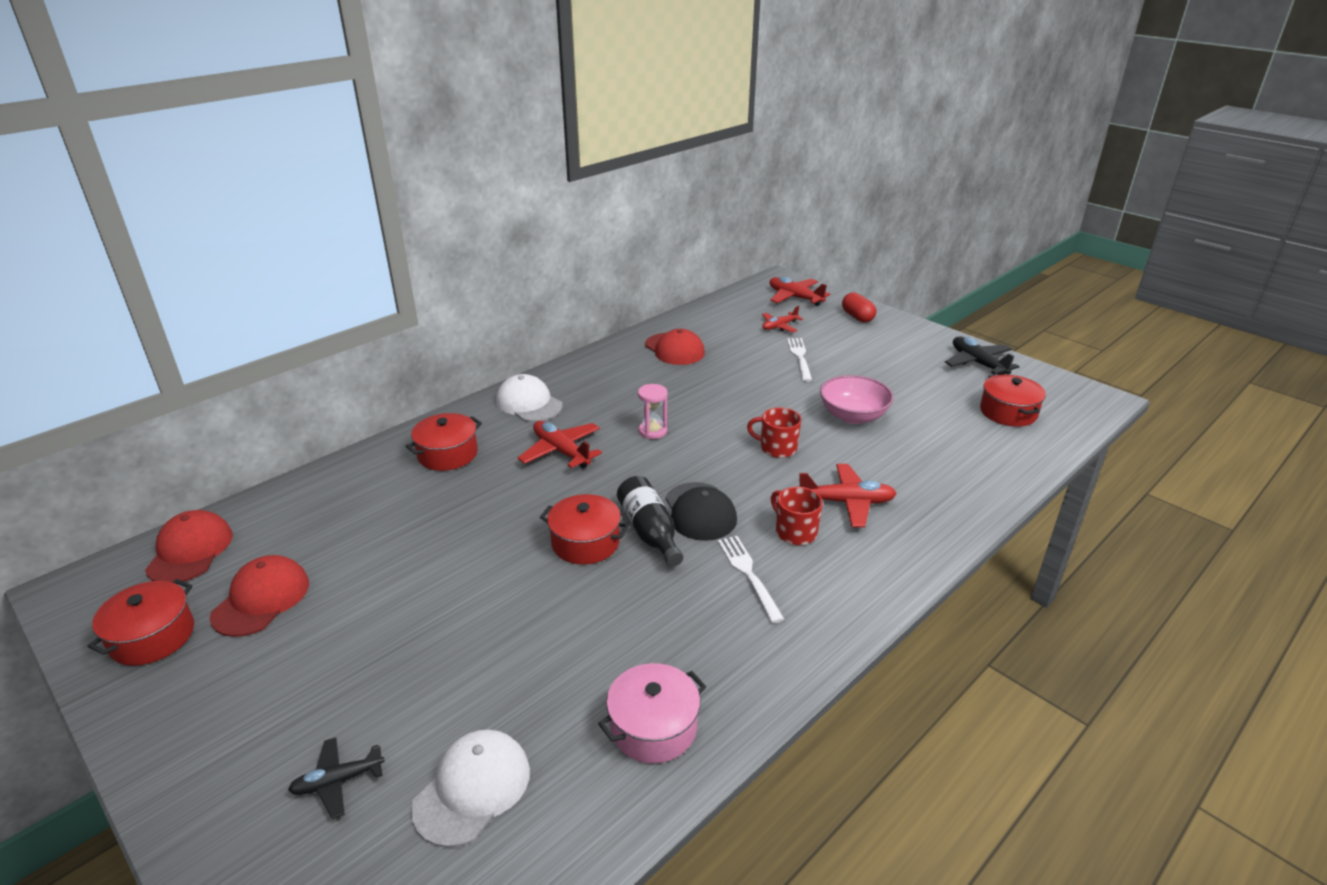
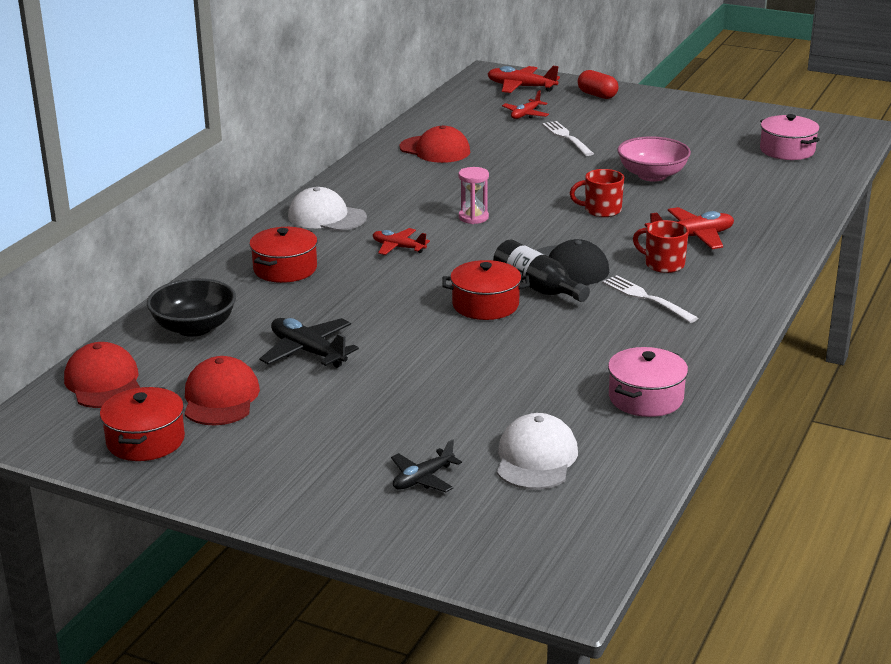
camera: 20 degrees left, 5 degrees down
(318, 504) = (194, 328): none -> black bowl
(561, 451) = (398, 247): red plane -> red plane, size x0.65
(978, 363) = (737, 117): black plane -> black plane (308, 352)
(1008, 412) = (787, 150): red pot -> pink pot

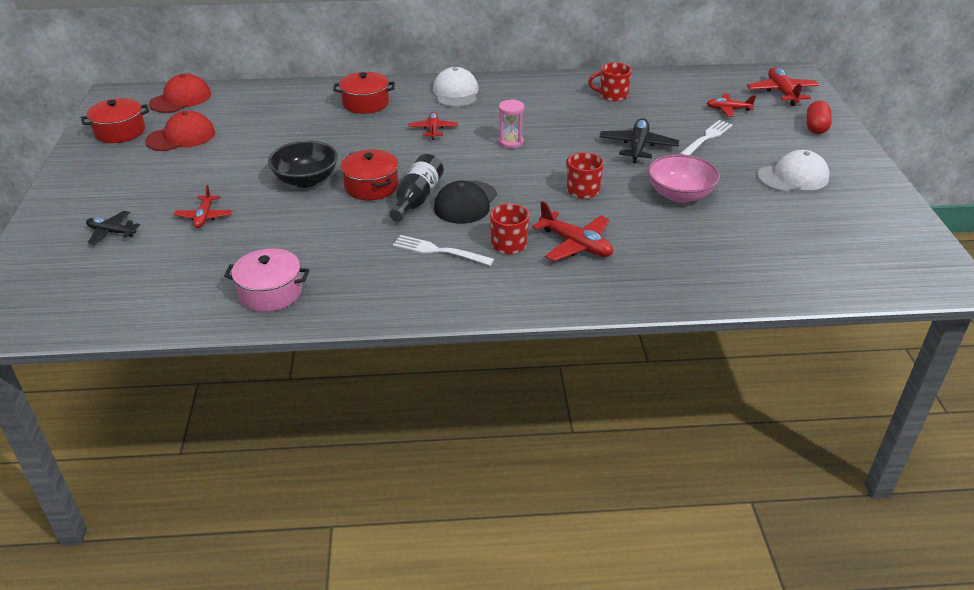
camera: 60 degrees right, 10 degrees up
(194, 328) = (264, 102): black bowl -> black bowl (306, 180)
(308, 352) = (257, 145): black plane -> black plane (638, 147)
(435, 150) = (612, 95): red cap -> red mug
(449, 412) = (204, 217): none -> red plane
(536, 458) = (157, 268): white cap -> white cap (793, 177)
(646, 298) = (439, 251): white fork -> white fork turned 90 degrees counterclockwise
(787, 150) = (830, 250): pink pot -> none

